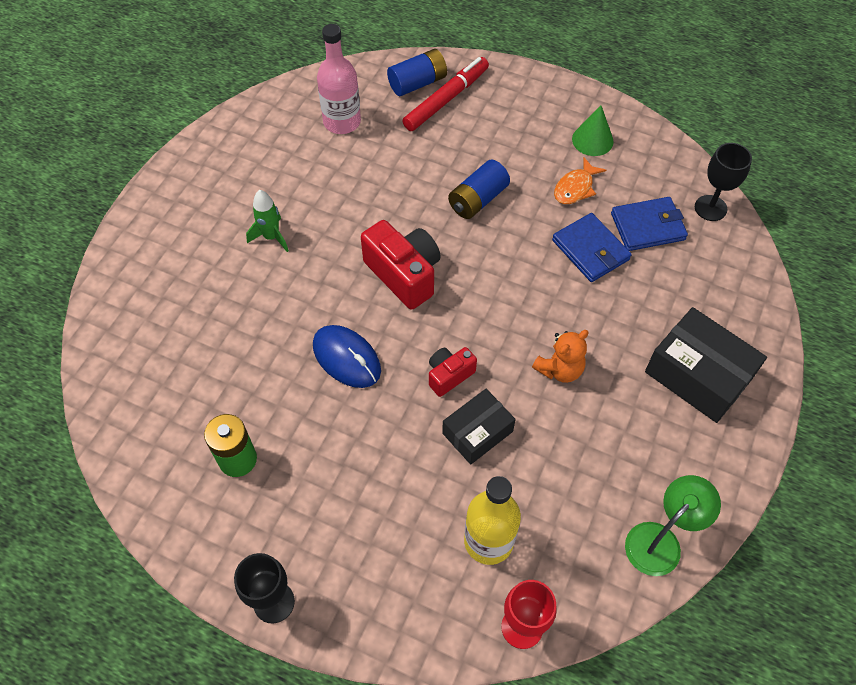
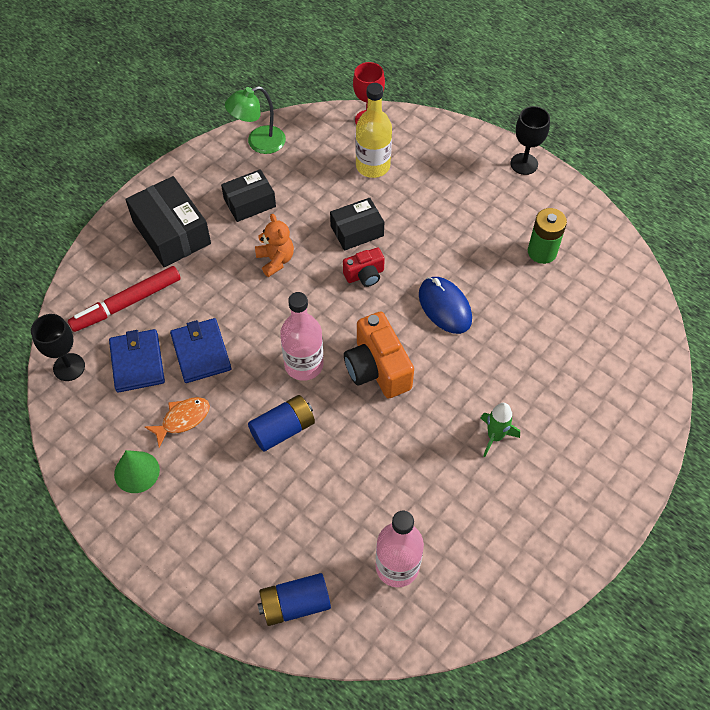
camera: 165 degrees left, 0 degrees up
(404, 274) = (377, 368): red camera -> orange camera
(446, 99) = (270, 569): red marker -> red marker (127, 303)
(481, 261) = (304, 364): none -> pink bottle
(560, 369) = (275, 260): orange teddy bear -> orange teddy bear turned 90 degrees clockwise
(626, 440) = (249, 203): none -> black box
(647, 226) = (137, 362): blue wallet -> blue wallet turned 75 degrees clockwise

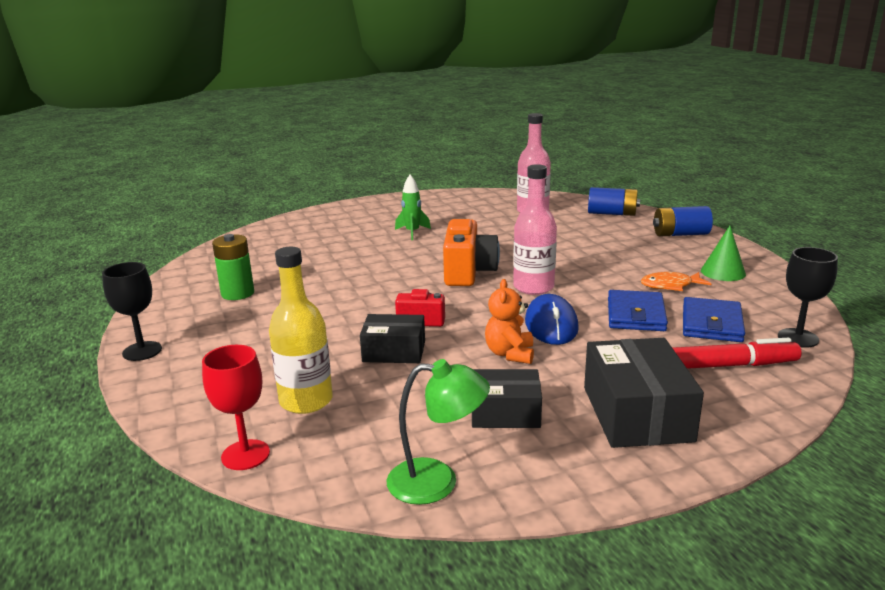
camera: 150 degrees left, 35 degrees down
(283, 429) = (577, 264): blue battery -> blue battery (680, 234)
(444, 307) = (370, 287): blue mouse -> blue mouse (551, 325)

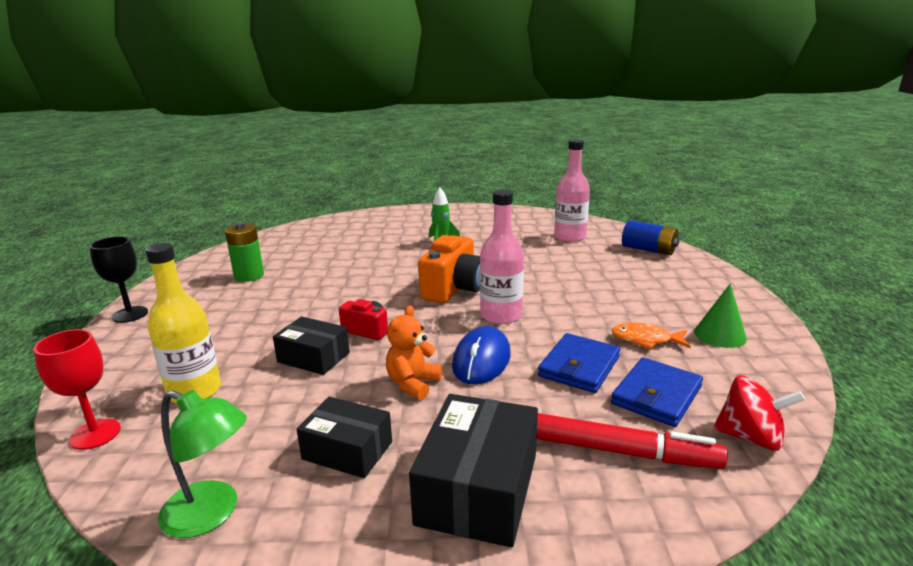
camera: 20 degrees right, 0 degrees up
(680, 234) = (705, 283): blue battery -> none
(798, 338) = (750, 437): black goblet -> red spinning top

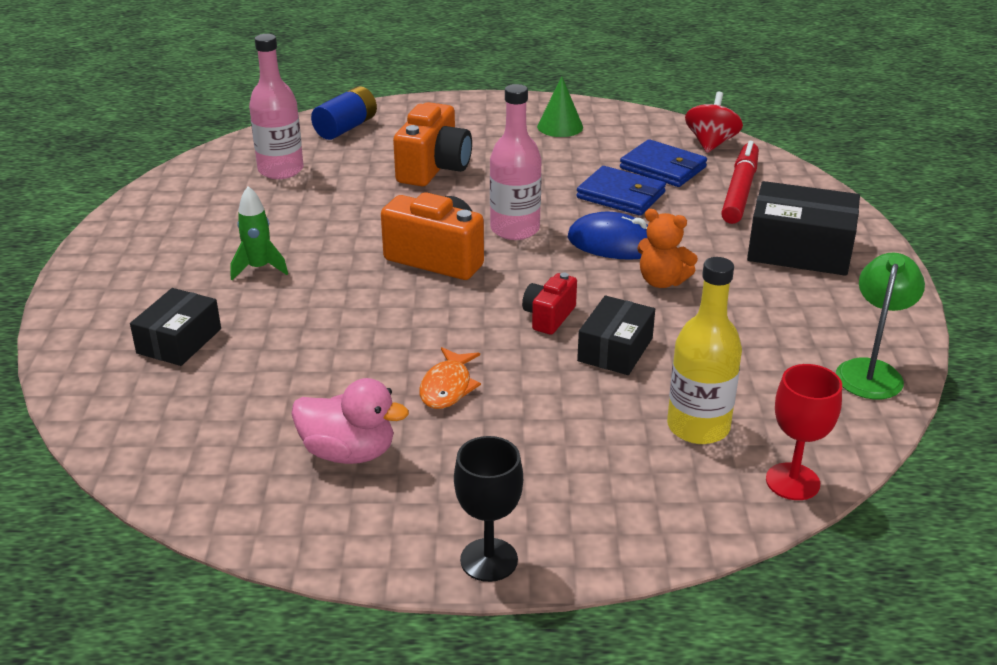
camera: 90 degrees left, 10 degrees up
(249, 276) = (349, 452): green battery -> pink duck
(347, 450) = (772, 311): black box -> black box (179, 341)
(595, 282) = (434, 168): none -> orange camera
(645, 340) = (570, 159): orange fish -> orange fish (447, 387)

